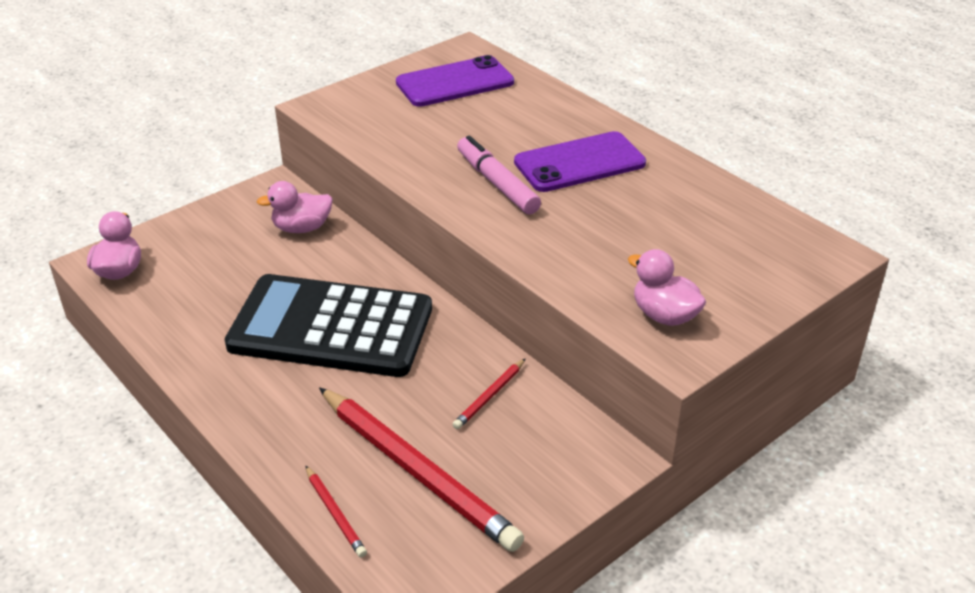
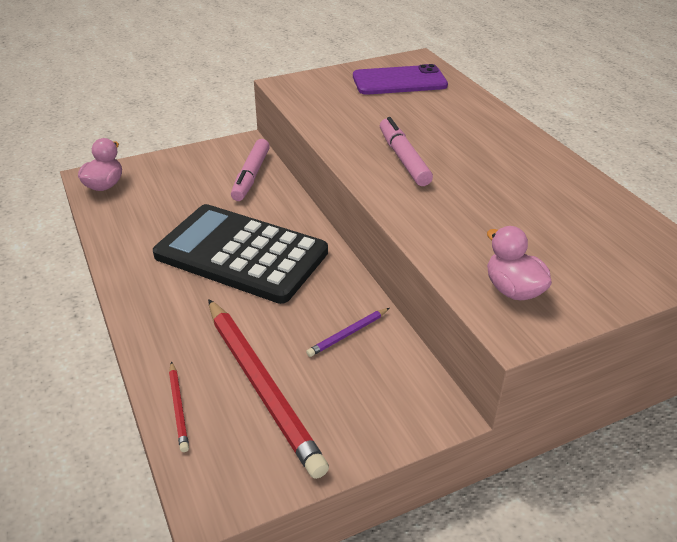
camera: 15 degrees right, 0 degrees up
(302, 228) = (251, 176): pink duck -> pink marker
(489, 396) = (348, 334): red pencil -> purple pencil
(579, 163) = (480, 153): purple phone -> none

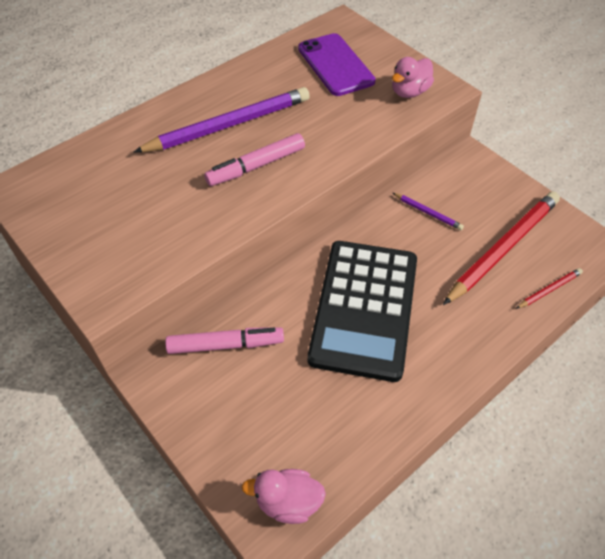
camera: 105 degrees left, 15 degrees up
(399, 81) = (81, 194): purple phone -> purple phone (335, 65)
(472, 151) = (229, 125): none -> purple pencil

